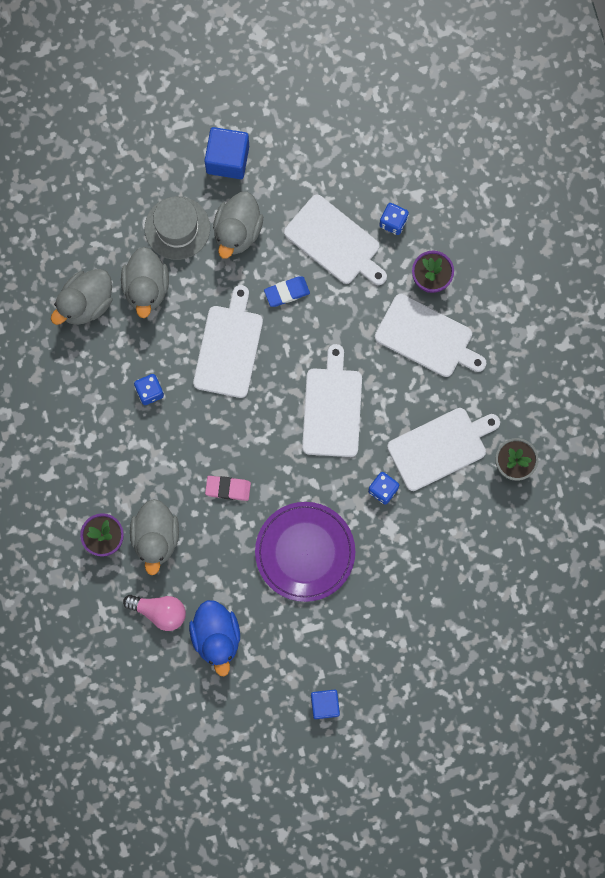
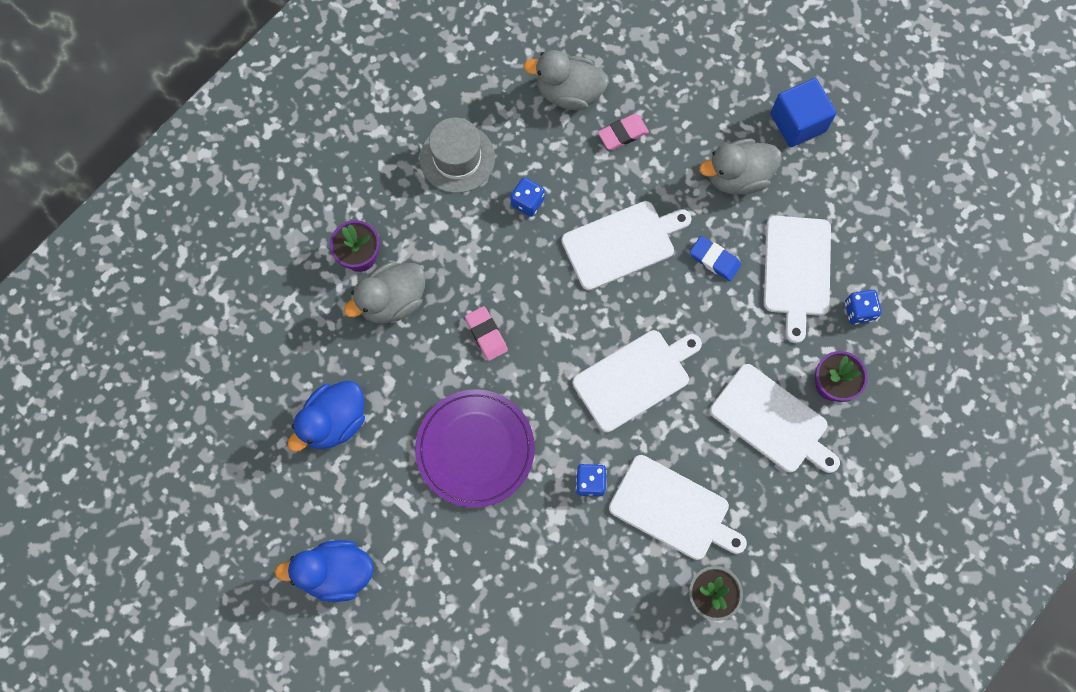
camera: 55 degrees right, 5 degrees down
(146, 287) = (623, 134): grey duck -> pink eraser
(159, 612) = (323, 352): pink light bulb -> none
(177, 228) = (699, 123): grey hat -> grey hat (457, 158)
(325, 705) = (336, 573): blue cube -> blue duck
(427, 337) = (772, 421): white cutting board -> white cutting board turned 45 degrees counterclockwise

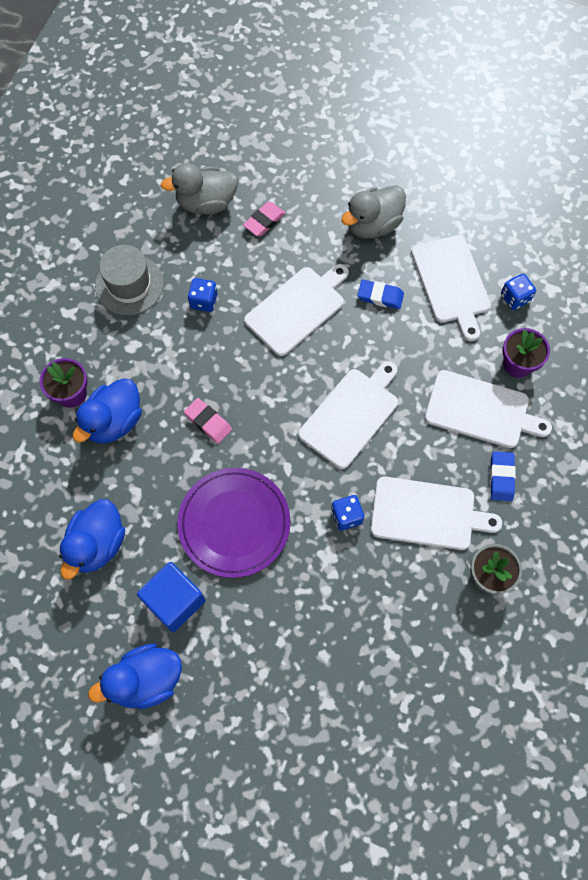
camera: 20 degrees left, 5 degrees down
(392, 301) = (114, 421): grey duck -> blue duck
(764, 499) = (501, 477): none -> blue eraser
(798, 122) = (405, 168): blue cube -> blue cube (174, 601)

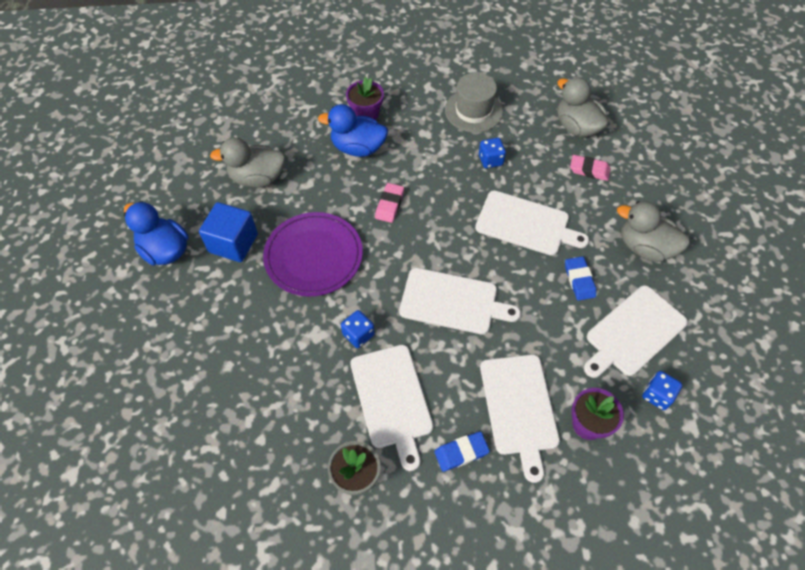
camera: 65 degrees right, 10 degrees down
(97, 544) = (257, 178): blue duck -> grey duck

